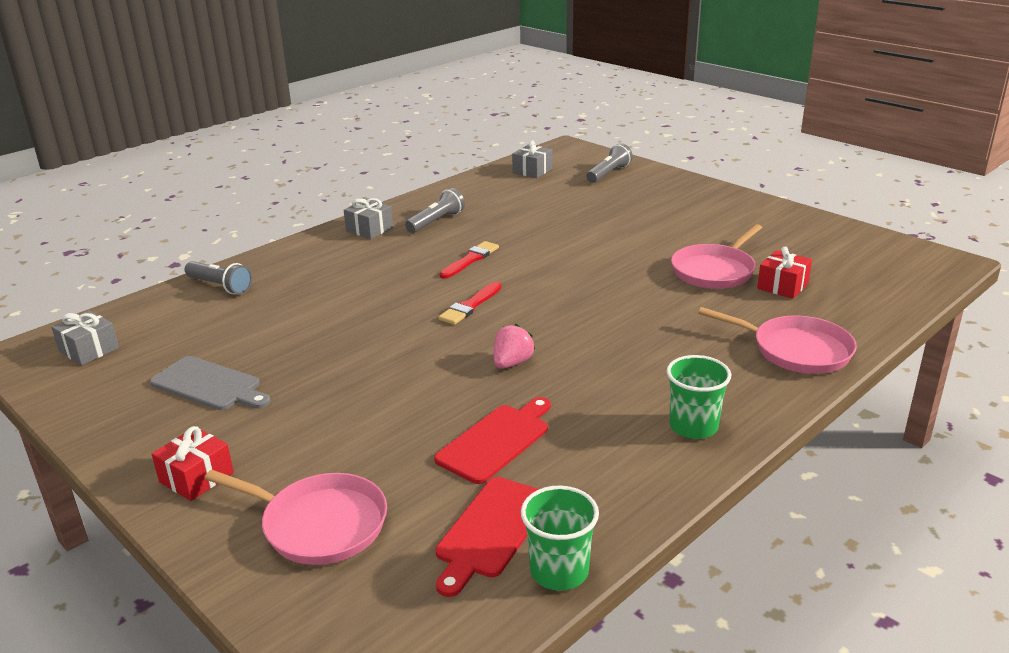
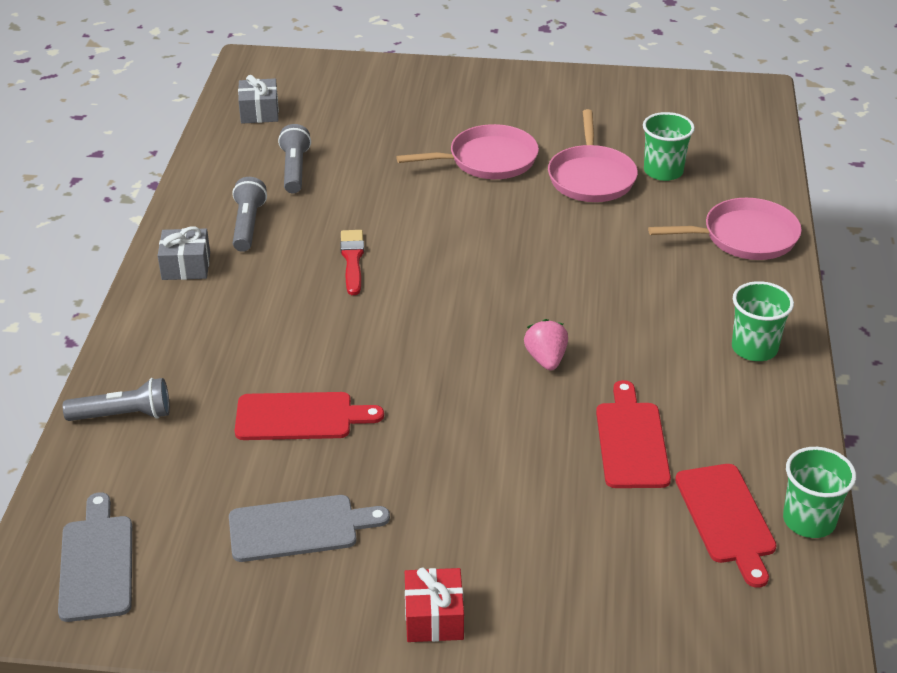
camera: 40 degrees left, 10 degrees up
(89, 350) = (97, 563): grey gift -> grey cutting board
(306, 327) = (300, 417): none -> red cutting board
(319, 524) = (598, 592): pink pan -> pink pan (488, 160)
(470, 306) = (427, 315): red brush -> none
(608, 173) = (347, 87): grey flashlight -> grey flashlight (294, 170)
(782, 286) = (663, 171): red gift -> green cup

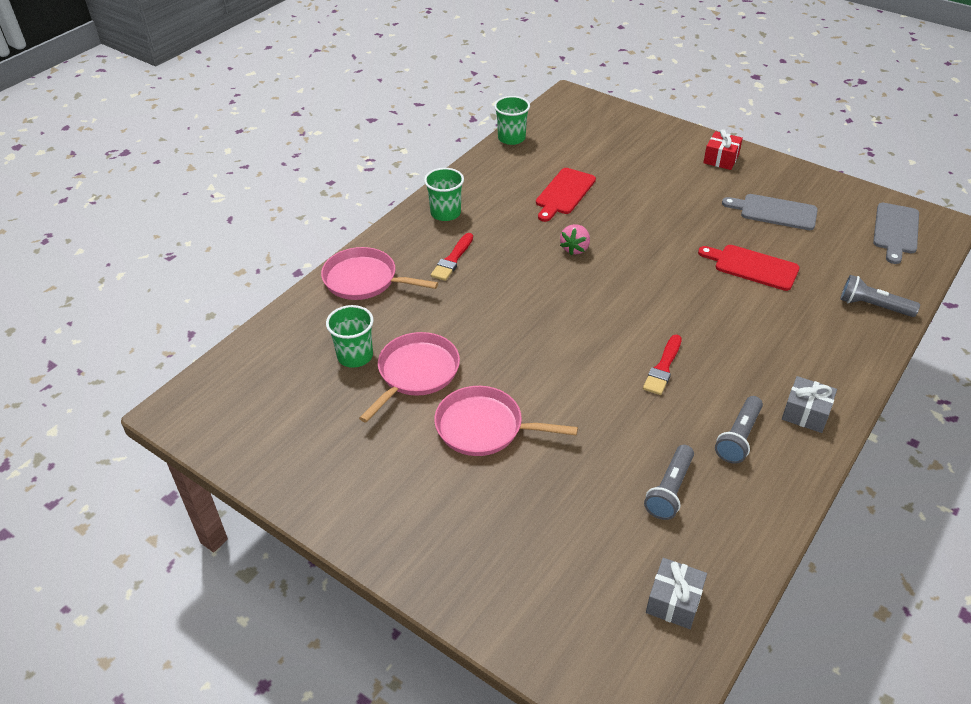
camera: 150 degrees left, 5 degrees up
(677, 292) = (452, 259): none -> red brush
(726, 518) = (549, 150): red cutting board -> none

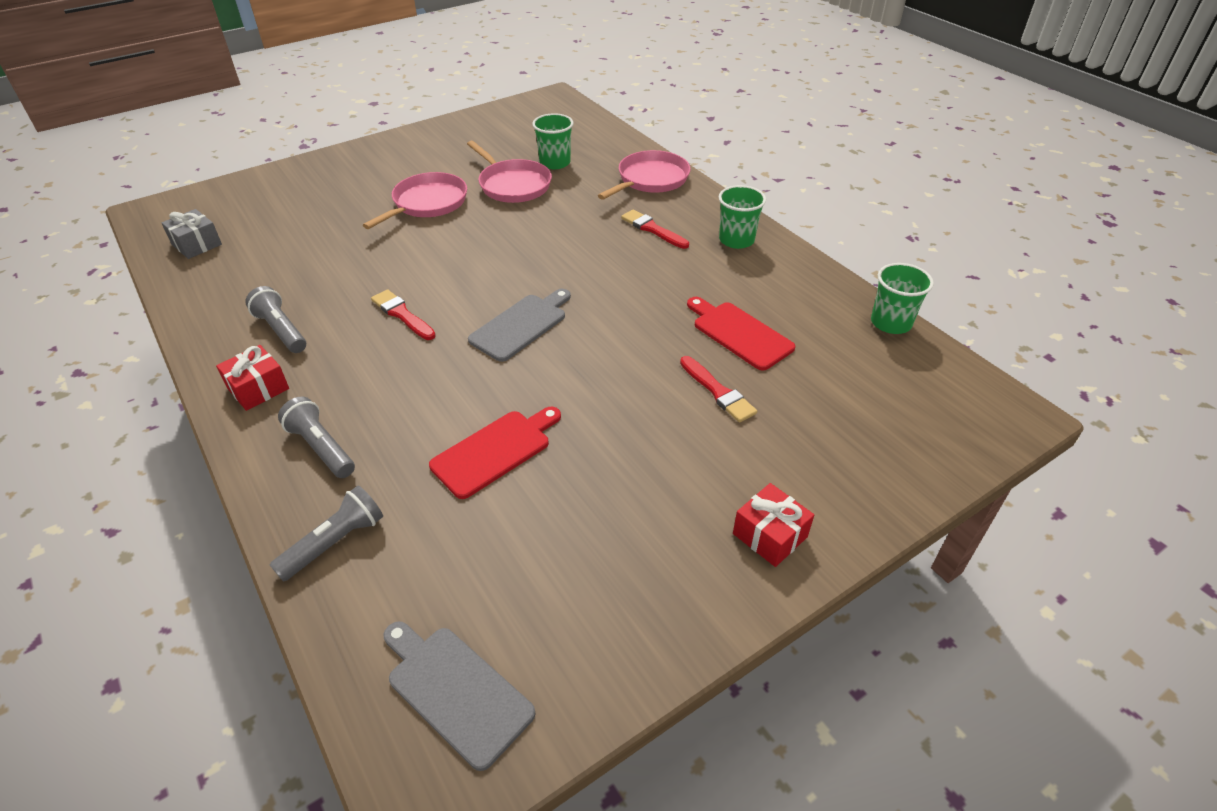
camera: 110 degrees right, 0 degrees up
(575, 248) = (623, 311): pink strawberry -> none
(628, 192) = (718, 392): none -> red brush
(669, 490) = (277, 272): grey flashlight -> grey flashlight (321, 448)
(774, 212) = (595, 537): grey cutting board -> grey cutting board (521, 325)
(805, 413) = (258, 388): grey gift -> red gift

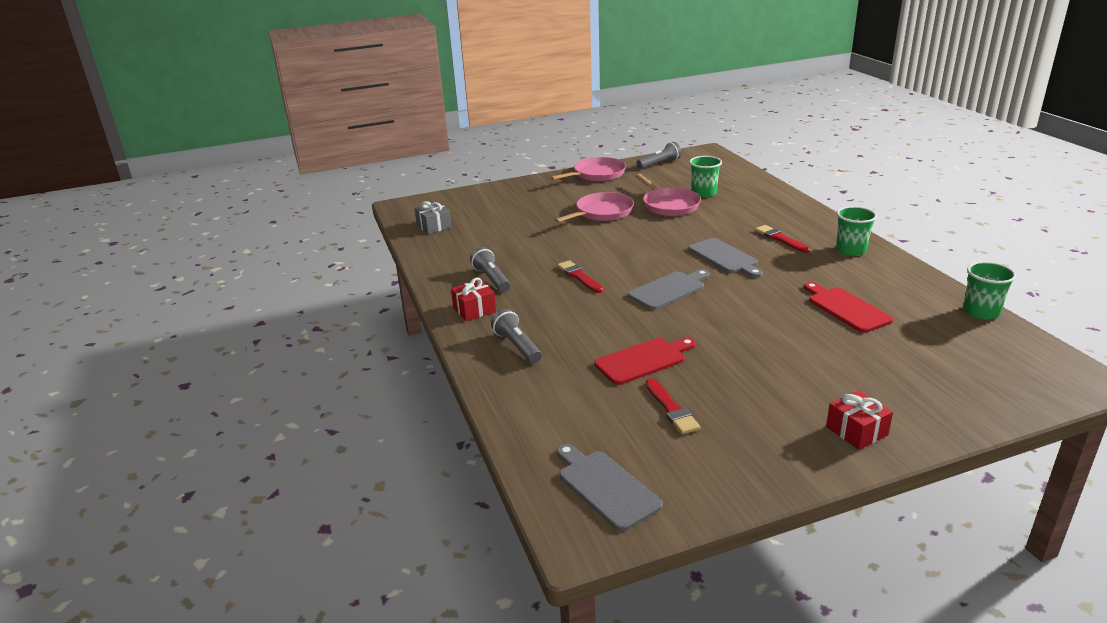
camera: 15 degrees right, 15 degrees down
(335, 542) = (524, 398): grey flashlight -> grey flashlight (659, 164)
(587, 265) = (724, 257): none -> grey cutting board
(650, 179) = (782, 208): pink pan -> pink pan (597, 174)
(718, 392) = (824, 342): red brush -> red brush (671, 409)

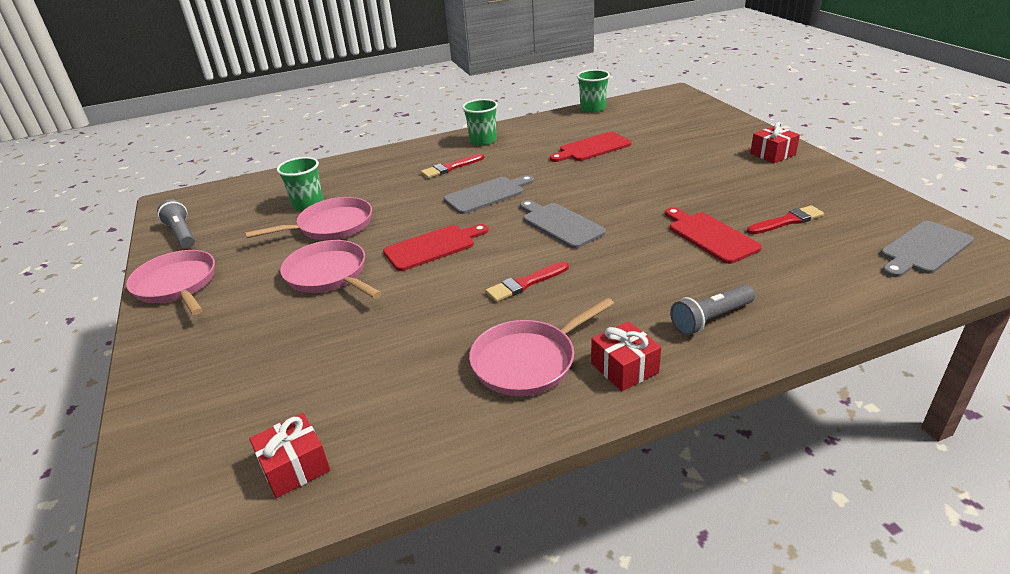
camera: 90 degrees left, 5 degrees up
(434, 226) = (295, 467): grey gift -> red gift
(491, 279) = (528, 361): grey flashlight -> pink pan
(635, 242) = (433, 247): none -> red cutting board

